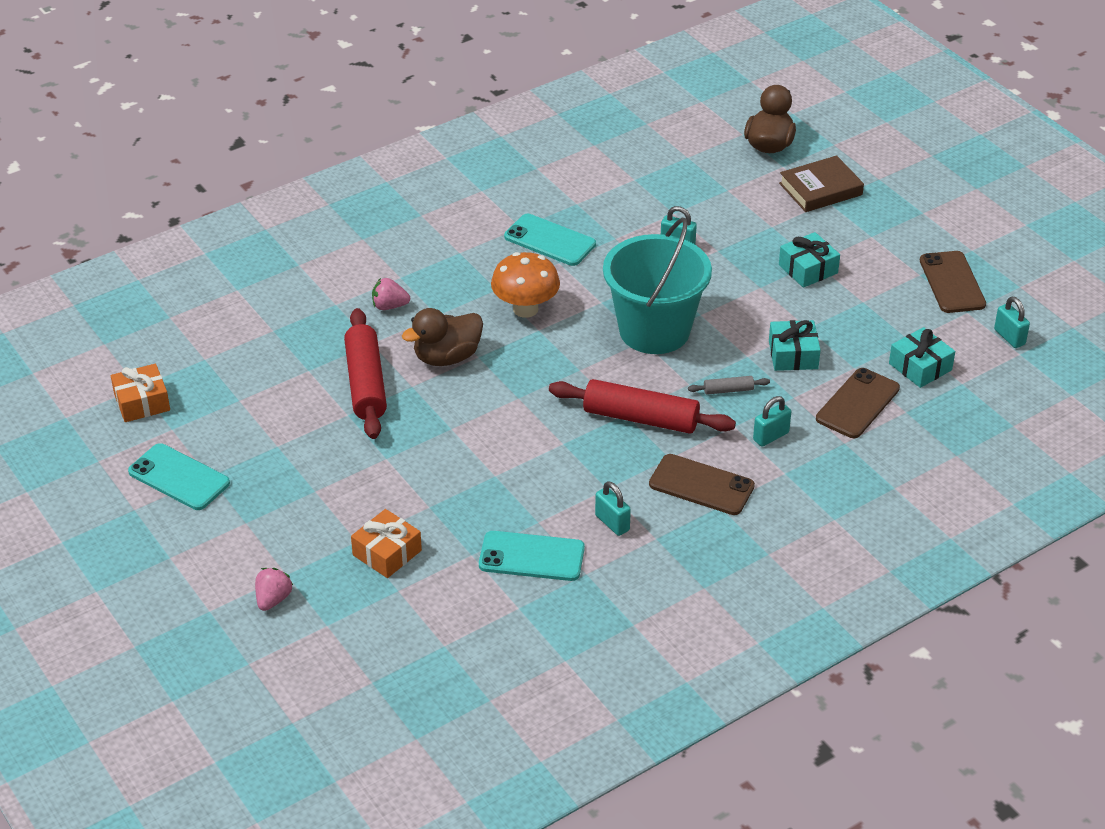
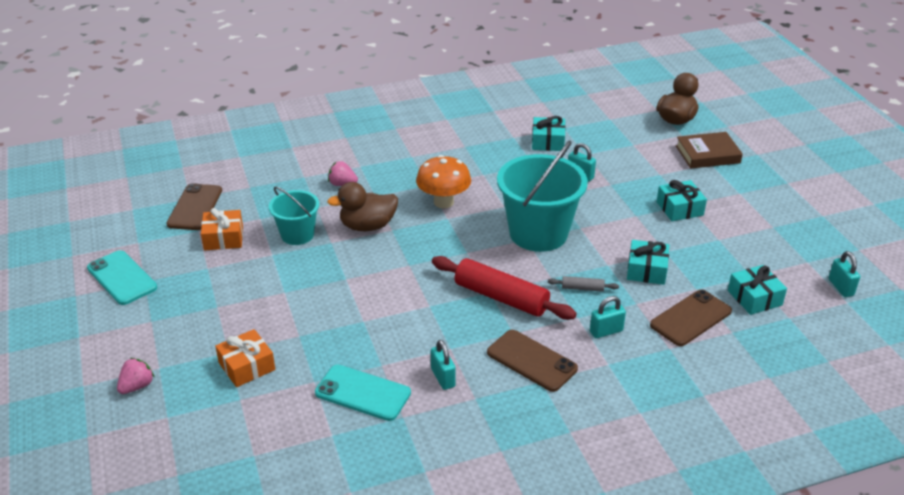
camera: 15 degrees right, 5 degrees down
(142, 402) = (128, 220): orange gift -> orange gift (223, 238)
(366, 383) = (297, 235): red rolling pin -> turquoise bucket
(550, 240) = (482, 158): turquoise phone -> none
(622, 203) = (548, 142): none -> turquoise gift
(952, 282) = (799, 237): brown phone -> brown phone (195, 207)

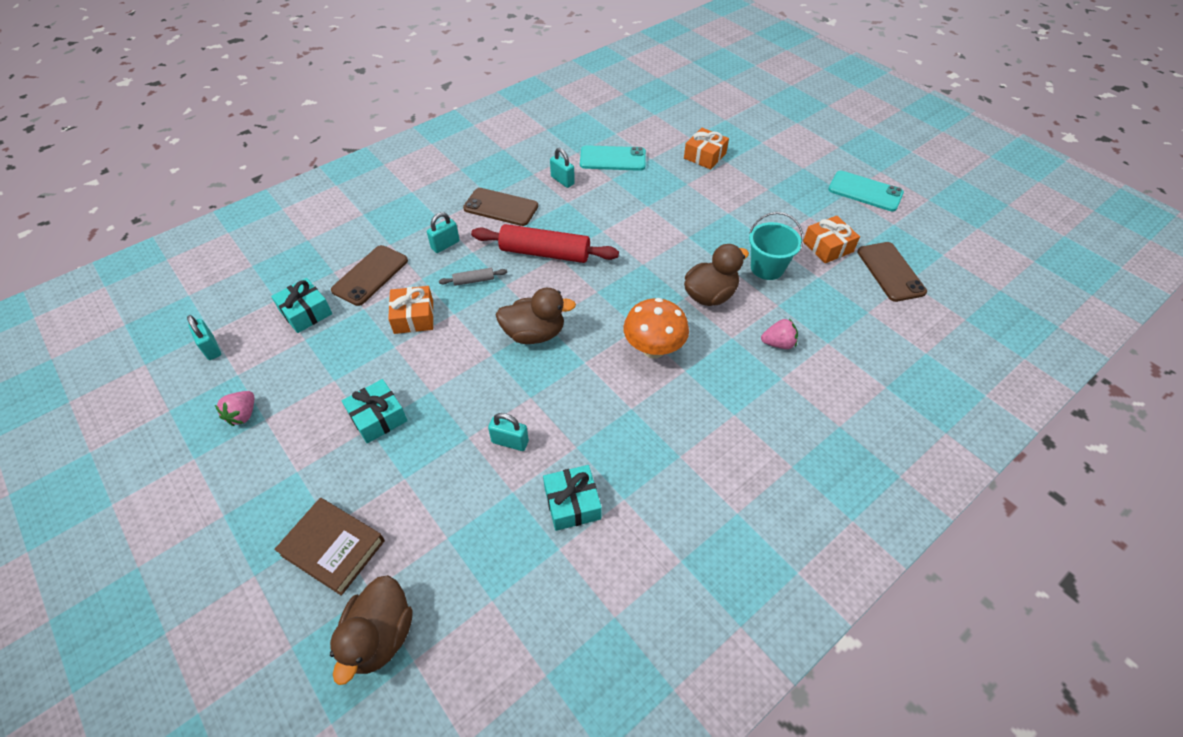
camera: 160 degrees right, 15 degrees up
(137, 386) = (763, 129): pink strawberry -> pink strawberry (243, 415)
(538, 233) = (534, 333): turquoise bucket -> brown duck
(646, 270) = (413, 317): turquoise gift -> orange gift
(707, 154) = (333, 548): brown book -> brown book turned 60 degrees clockwise

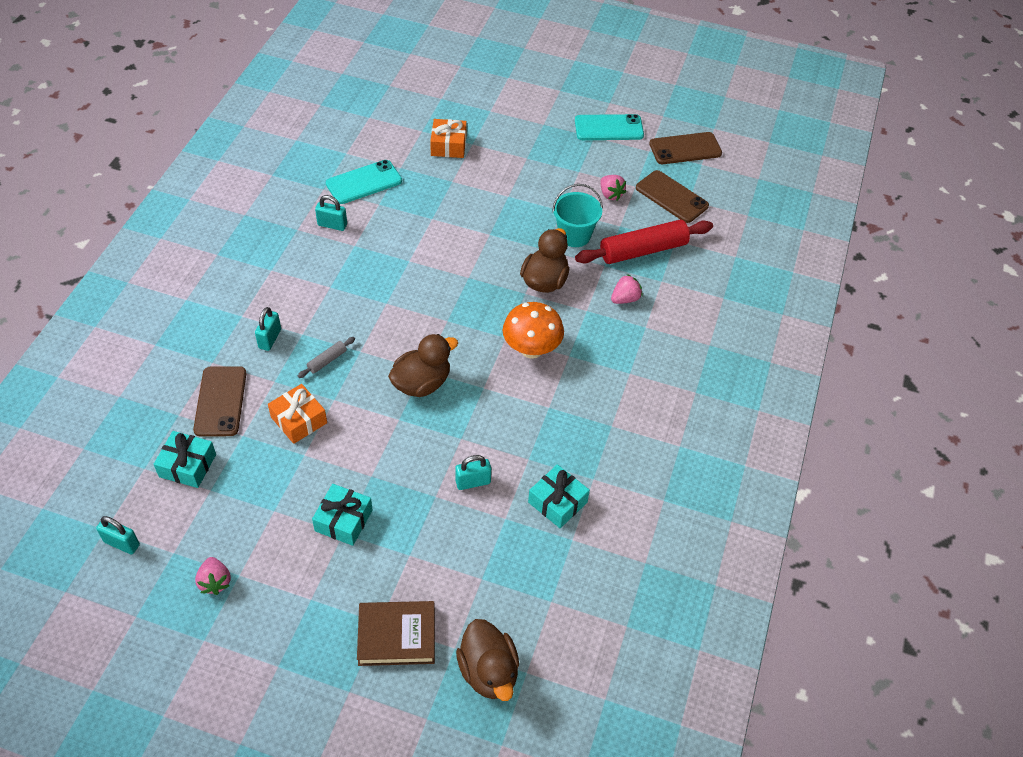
camera: 35 degrees left, 0 degrees up
(501, 207) = (293, 278): brown phone -> brown phone (685, 149)
(545, 253) = (372, 305): red rolling pin -> red rolling pin (643, 250)
(828, 247) = (610, 194): orange gift -> pink strawberry

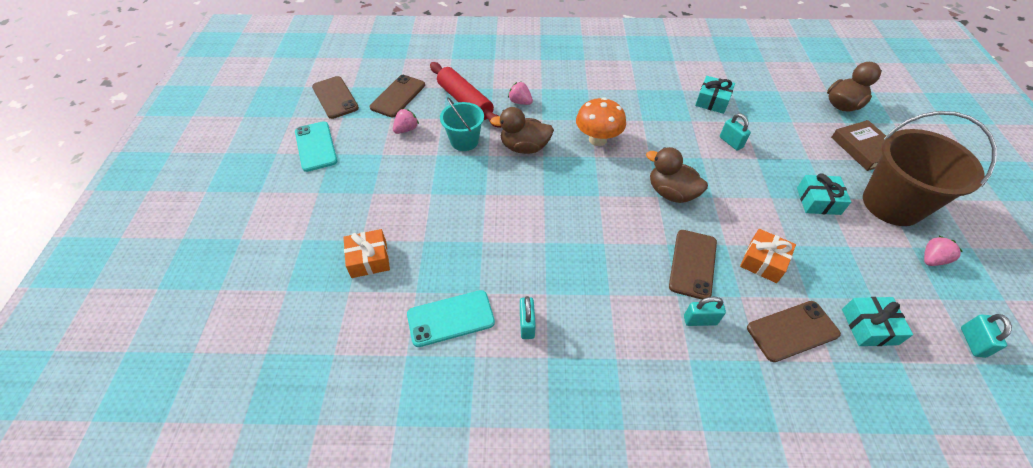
camera: 105 degrees left, 0 degrees up
(300, 599) = (892, 204): none -> brown bucket
(327, 361) = (693, 264): grey rolling pin -> brown phone
(364, 182) = (450, 318): turquoise phone -> turquoise phone turned 60 degrees counterclockwise

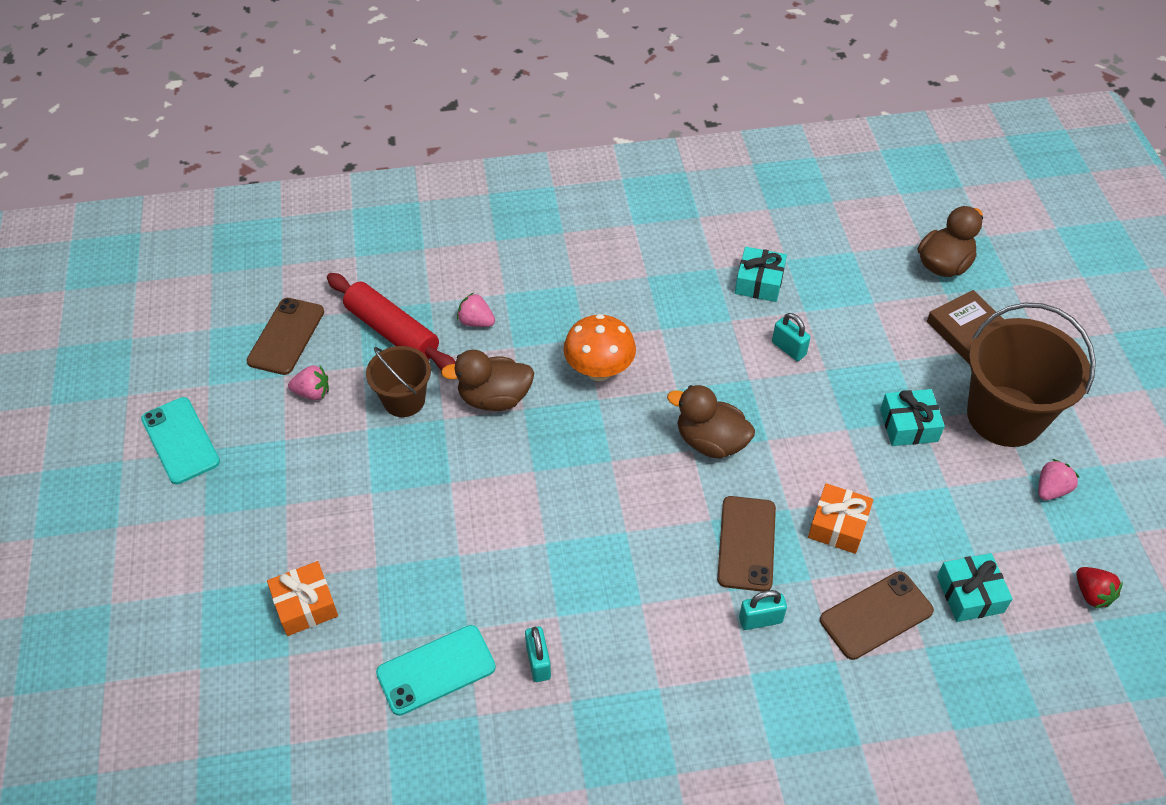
camera: 10 degrees left, 0 degrees up
(335, 97) = (187, 352): brown phone -> none
(406, 129) = (312, 393): pink strawberry -> pink strawberry turned 60 degrees clockwise
(464, 141) = (404, 400): turquoise bucket -> brown bucket
(972, 342) = (1092, 594): turquoise padlock -> red strawberry

